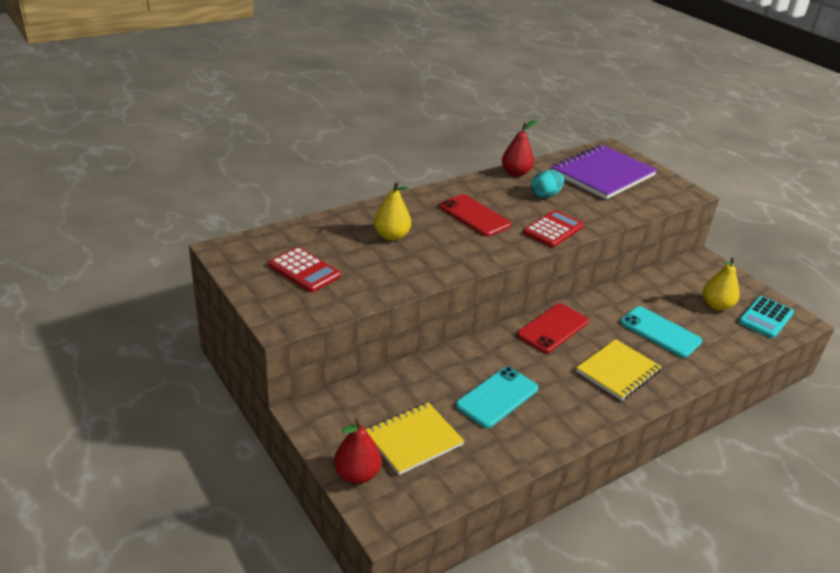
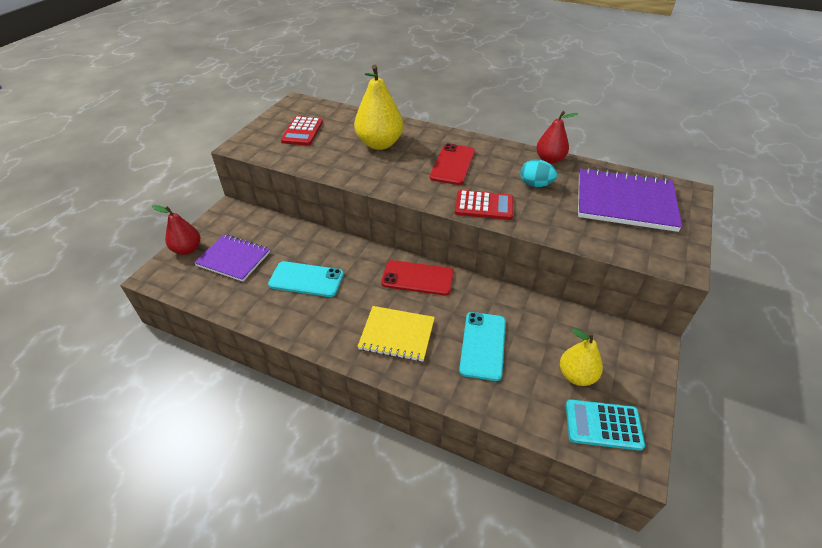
camera: 60 degrees right, 10 degrees up
(391, 236) = (379, 144): yellow pear -> yellow pear, size x1.59
(414, 440) = (233, 259): yellow notebook -> purple notebook

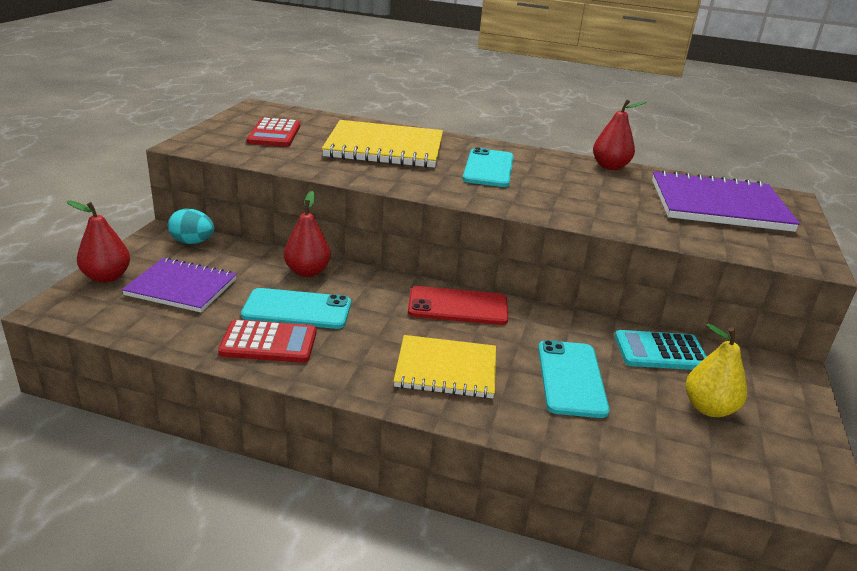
camera: 10 degrees left, 15 degrees down
(319, 245) = (307, 272): none -> red pear
(379, 144) = (384, 148): yellow pear -> yellow notebook
(453, 164) = (489, 168): red phone -> turquoise phone
(484, 206) = (544, 206): red calculator -> red calculator (269, 342)
(535, 184) = (601, 188): turquoise egg -> turquoise egg (192, 242)
(603, 425) = (765, 462): turquoise calculator -> turquoise calculator (660, 352)

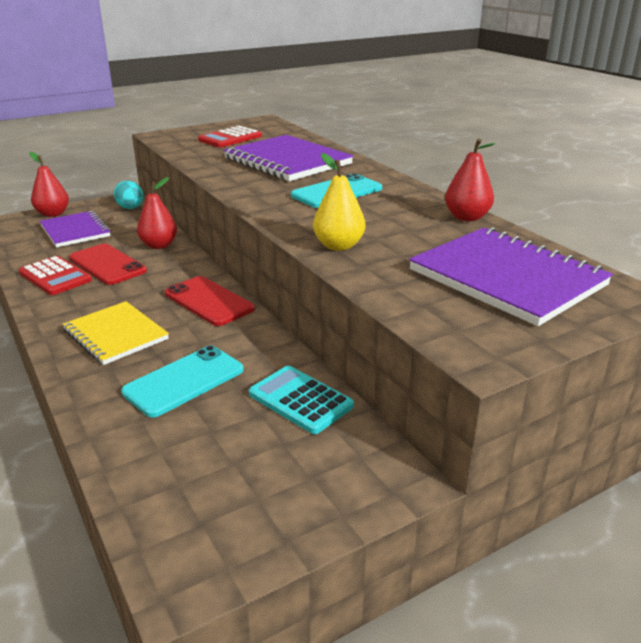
camera: 45 degrees right, 0 degrees up
(297, 309) = (107, 265): turquoise phone -> red phone
(384, 148) = (287, 161): yellow notebook -> purple notebook
(709, 408) = (245, 458): yellow pear -> yellow pear (338, 246)

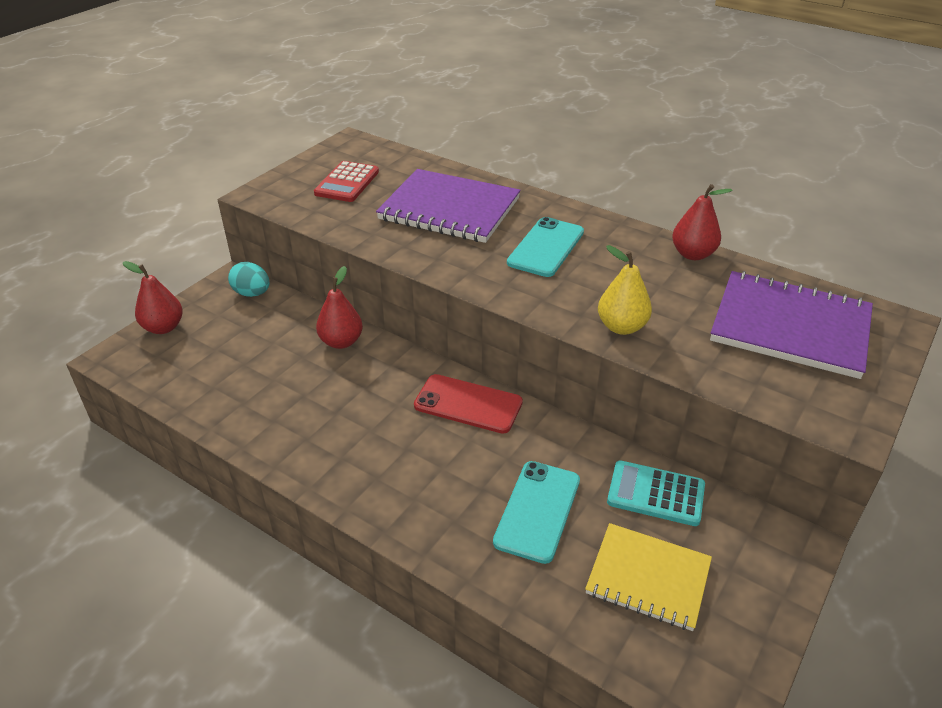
camera: 25 degrees left, 10 degrees up
(55, 276) = (269, 422): red calculator -> none
(75, 231) = (221, 347): purple notebook -> none
(107, 265) = (311, 387): red phone -> none
(116, 335) = (417, 479): yellow notebook -> yellow notebook (648, 578)

